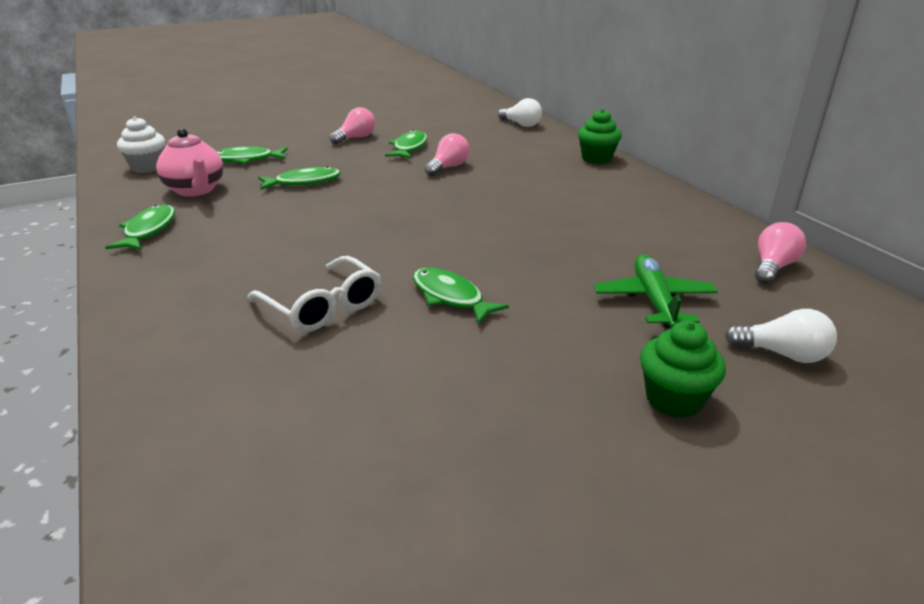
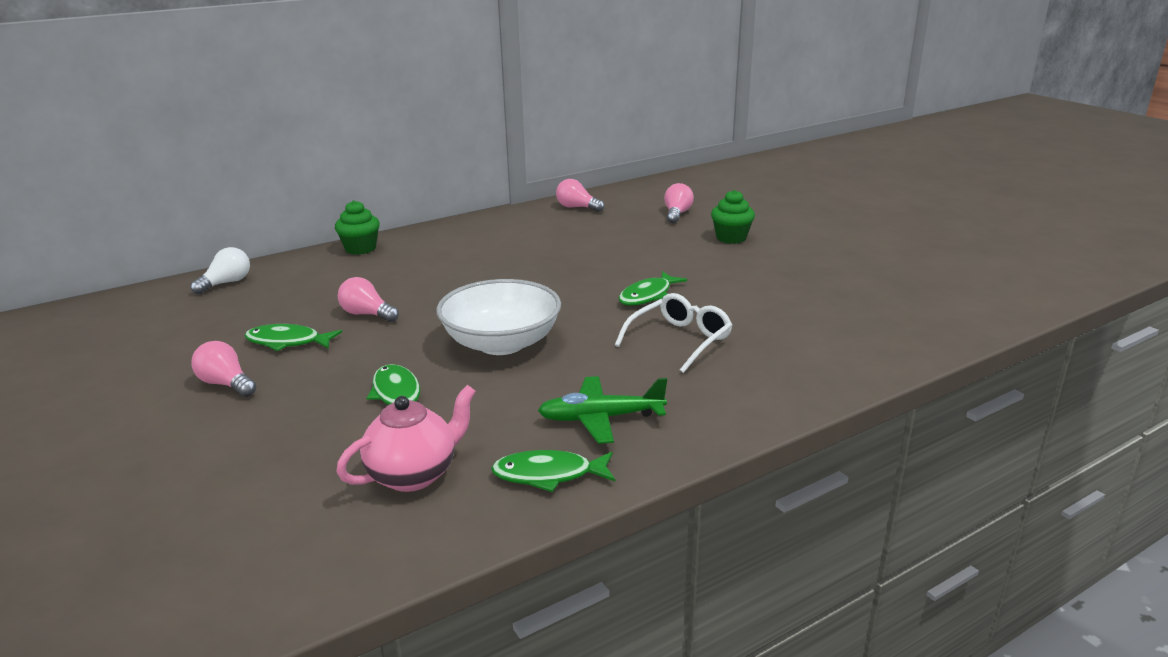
camera: 95 degrees left, 5 degrees down
(147, 167) = (299, 557): white cupcake -> none
(247, 160) = (292, 459): green fish -> none
(368, 216) = (501, 343): none -> white bowl
(653, 300) = (630, 238): green plane -> green plane (600, 418)
(782, 354) = (677, 214): white light bulb -> pink light bulb

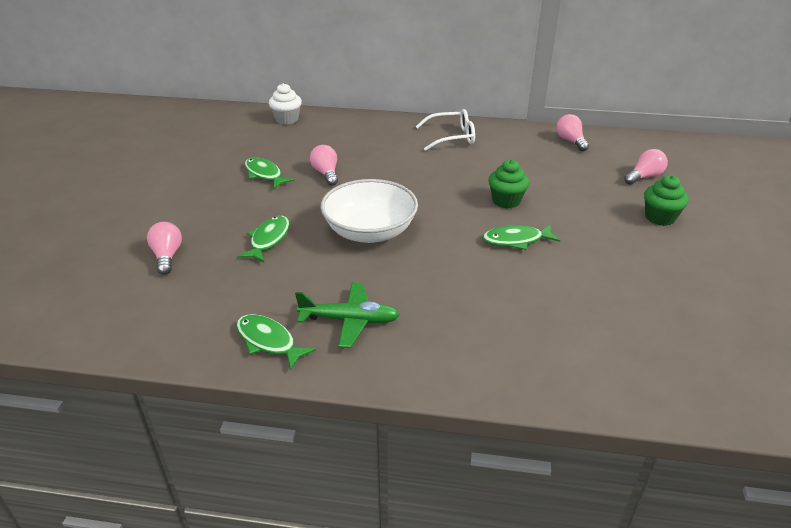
camera: 40 degrees right, 10 degrees up
(226, 283) = (287, 119): white light bulb -> white cupcake
(226, 384) = (205, 189): pink light bulb -> pink light bulb (167, 256)
(360, 249) = (384, 122): green cupcake -> green cupcake (506, 201)
(414, 474) = (209, 297): pink teapot -> none
(600, 418) = (350, 320): green plane -> green plane turned 150 degrees clockwise
(679, 340) = (485, 289): white glasses -> white glasses (451, 137)

